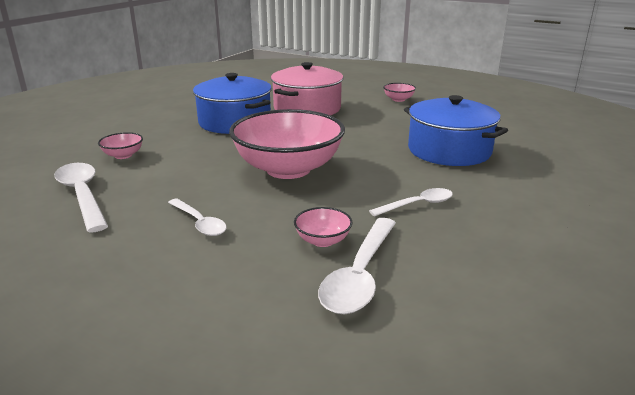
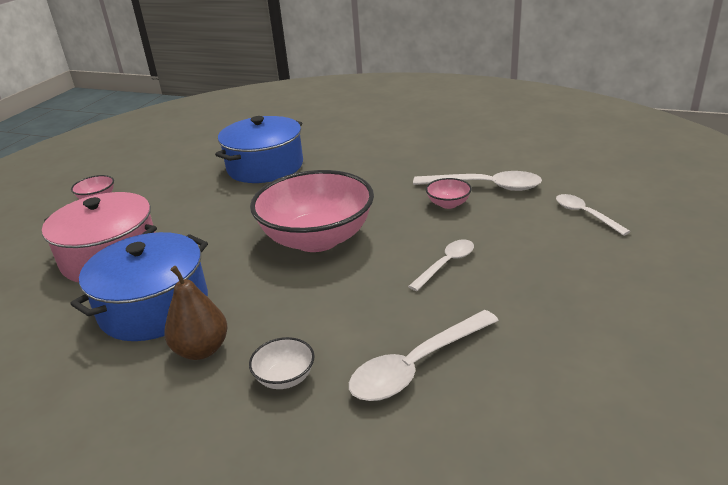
camera: 95 degrees left, 5 degrees up
(123, 155) = (285, 378): pink bowl -> white bowl
(176, 135) = (201, 350): none -> brown pear
(417, 204) = (377, 174): white spoon -> white spoon (585, 214)

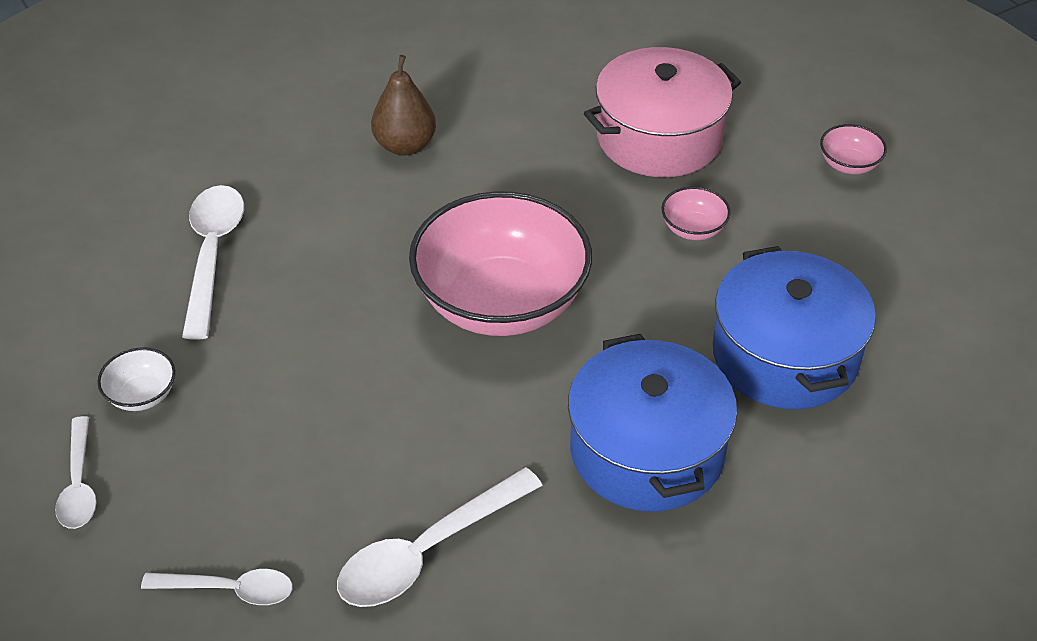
camera: 125 degrees right, 15 degrees up
(154, 307) = (513, 139): blue pot -> blue pot (647, 450)
(285, 378) = (305, 176): white bowl -> white bowl (142, 395)
(446, 264) = (314, 373): white spoon -> white spoon (79, 484)
(448, 204) = (432, 473): pink bowl -> pink bowl (693, 229)

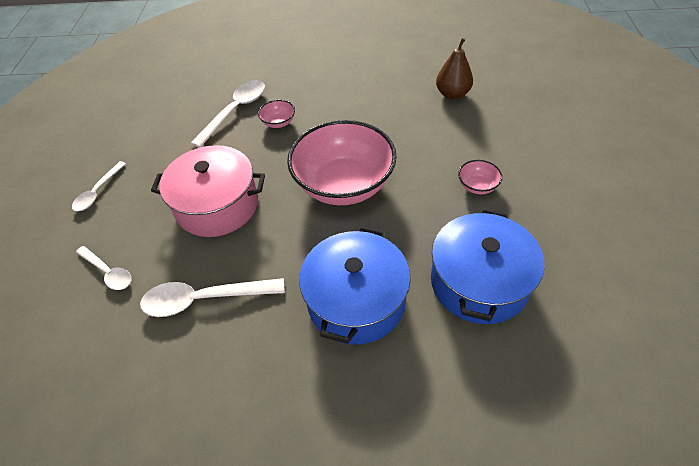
camera: 35 degrees right, 5 degrees up
(142, 395) = (155, 163): white bowl -> none
(405, 145) = (359, 91): brown pear -> brown pear (452, 94)
(659, 137) = (494, 130): pink pot -> pink pot (217, 205)
(849, 164) = (602, 184): pink bowl -> pink bowl (278, 123)

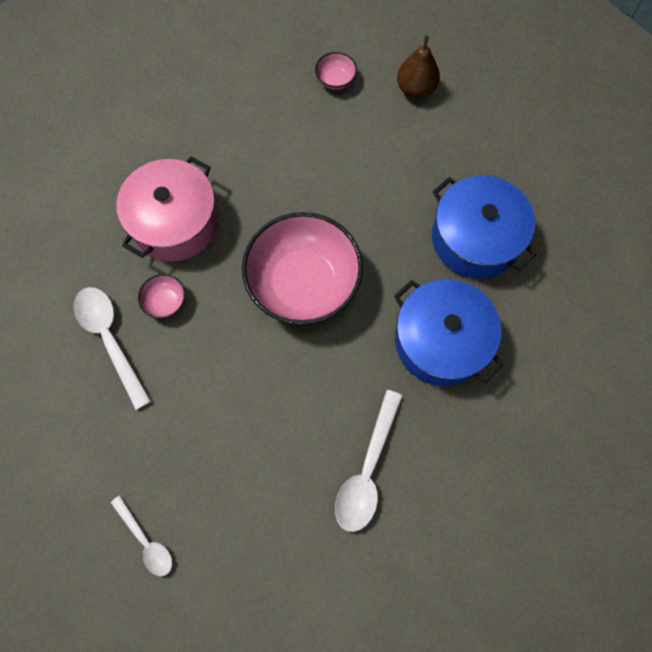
camera: 65 degrees left, 20 degrees up
(108, 272) = (279, 556): white spoon -> none
(217, 205) = (253, 415): pink pot -> pink pot (175, 222)
(452, 94) = (244, 116): brown pear -> brown pear (416, 89)
(477, 186) = (378, 174): pink bowl -> pink bowl (335, 80)

